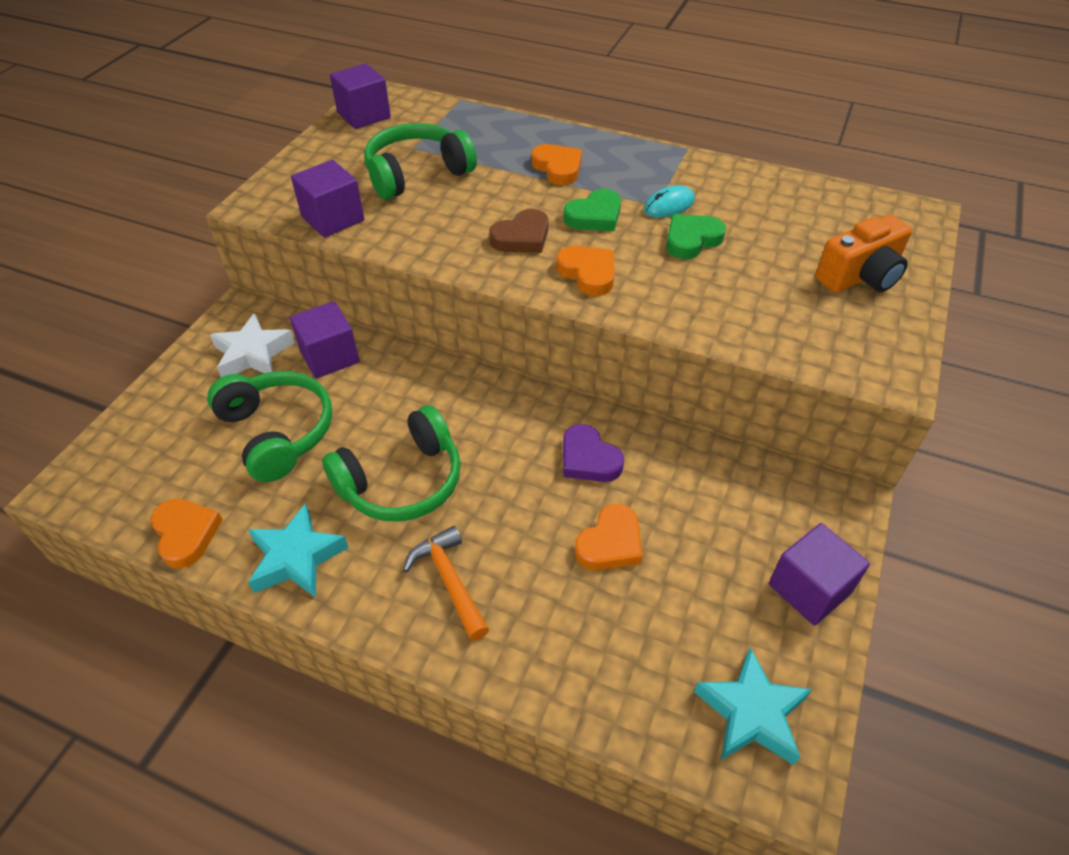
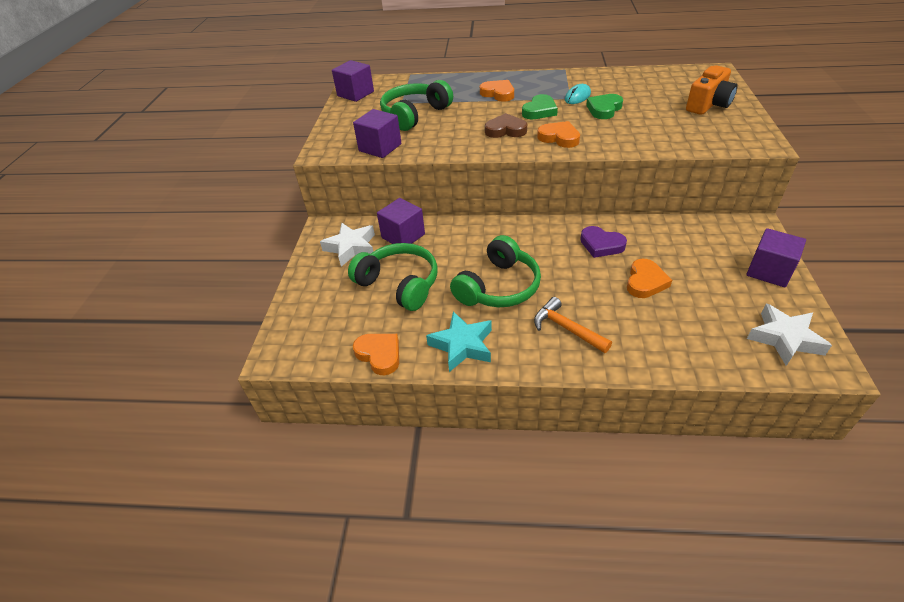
camera: 15 degrees left, 5 degrees down
(522, 237) = (505, 130): brown heart -> brown heart turned 120 degrees counterclockwise
(751, 713) = (784, 338): turquoise star -> white star

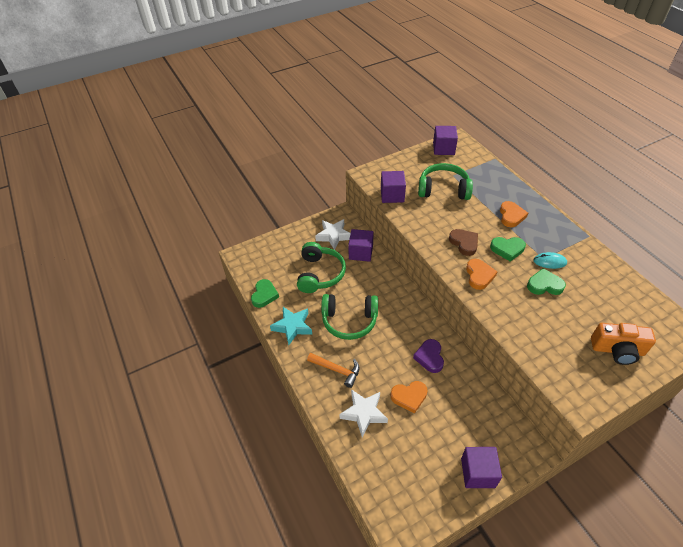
camera: 55 degrees right, 5 degrees up
(379, 355) = (264, 295): orange heart -> green heart
(566, 328) = (337, 370): orange hammer -> orange hammer turned 105 degrees clockwise
(784, 338) = (408, 499): white star -> white star (364, 413)

